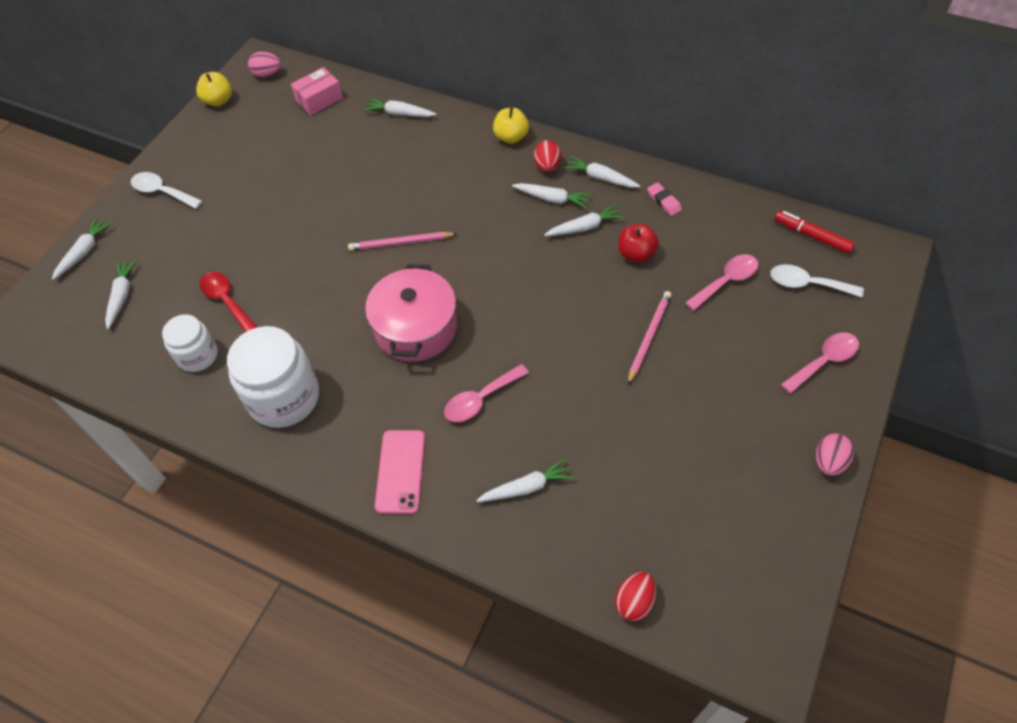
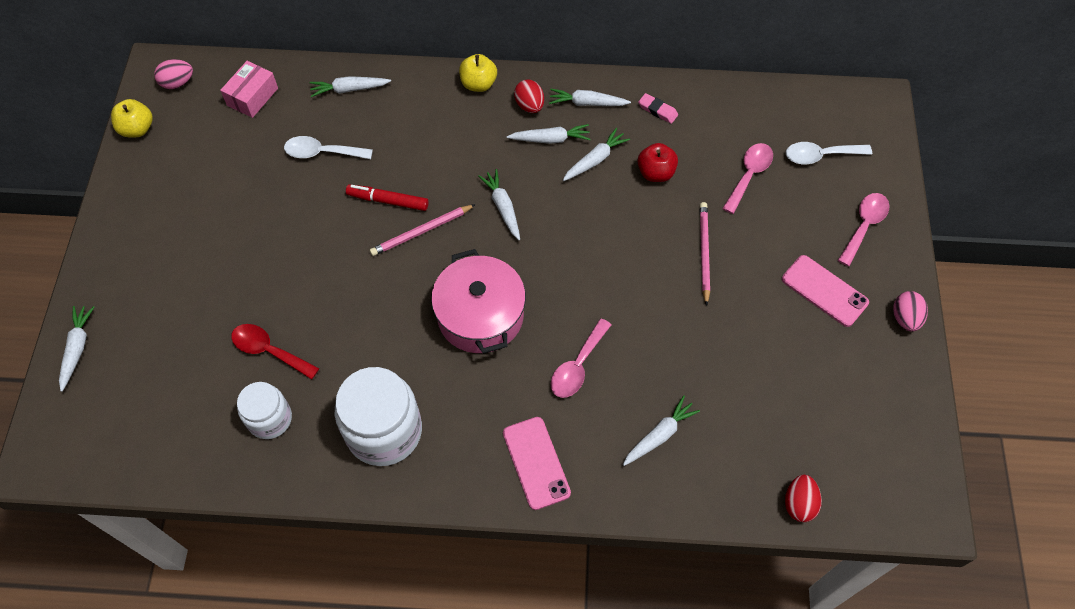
camera: 25 degrees left, 5 degrees up
(122, 296) = (149, 383): white carrot -> white carrot (502, 207)
(162, 192) = (130, 253): white spoon -> white spoon (322, 152)
(754, 409) = (824, 291): none -> pink phone
(812, 236) = (805, 107): red marker -> red marker (388, 201)

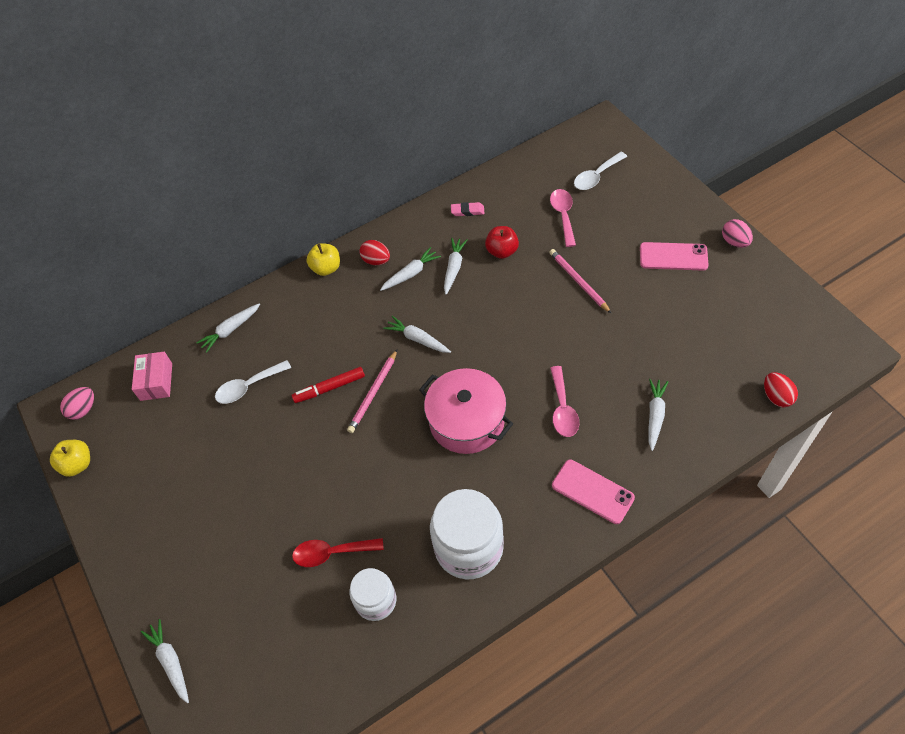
camera: 30 degrees left, 5 degrees down
(587, 103) = (415, 235): white carrot -> none
(864, 226) = (661, 202): pink spoon -> none

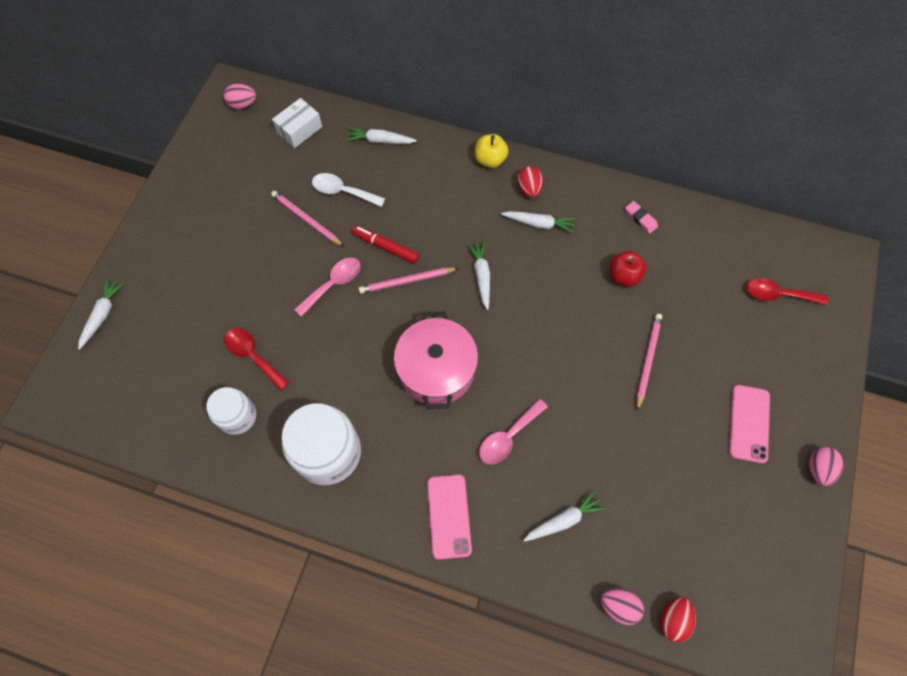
camera: 45 degrees right, 10 degrees up
(78, 464) = (200, 137): yellow apple -> none
(156, 381) = (299, 129): pink box -> white box
(246, 431) = (306, 219): none -> pink pencil
(454, 268) = (573, 251): white carrot -> none
(563, 215) = (707, 297): pink spoon -> pink spoon (333, 284)
(596, 176) = (777, 294): white spoon -> red spoon
(673, 257) = (749, 423): pink phone -> pink phone turned 45 degrees clockwise
(743, 424) = (618, 606): none -> pink egg

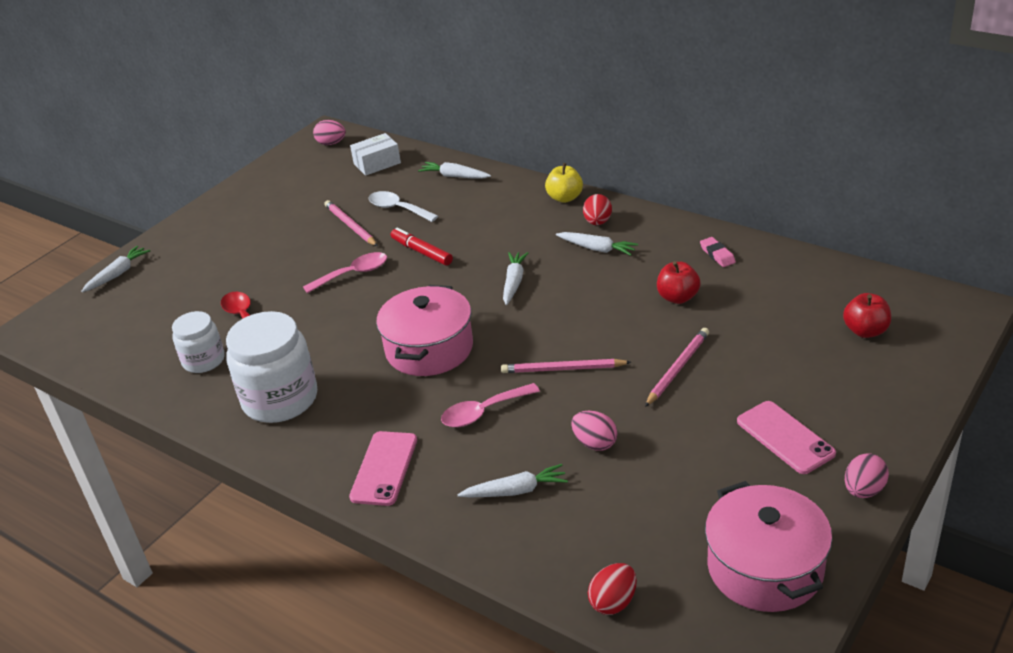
camera: 20 degrees right, 30 degrees down
(406, 281) = (430, 279): pink pencil -> pink pencil (563, 369)
(618, 606) = (549, 578): pink egg -> pink egg (595, 443)
(749, 423) = (785, 437): pink phone -> pink phone turned 60 degrees counterclockwise
(770, 561) = (765, 567): none -> pink pot
(777, 294) = (865, 331): red spoon -> red apple

